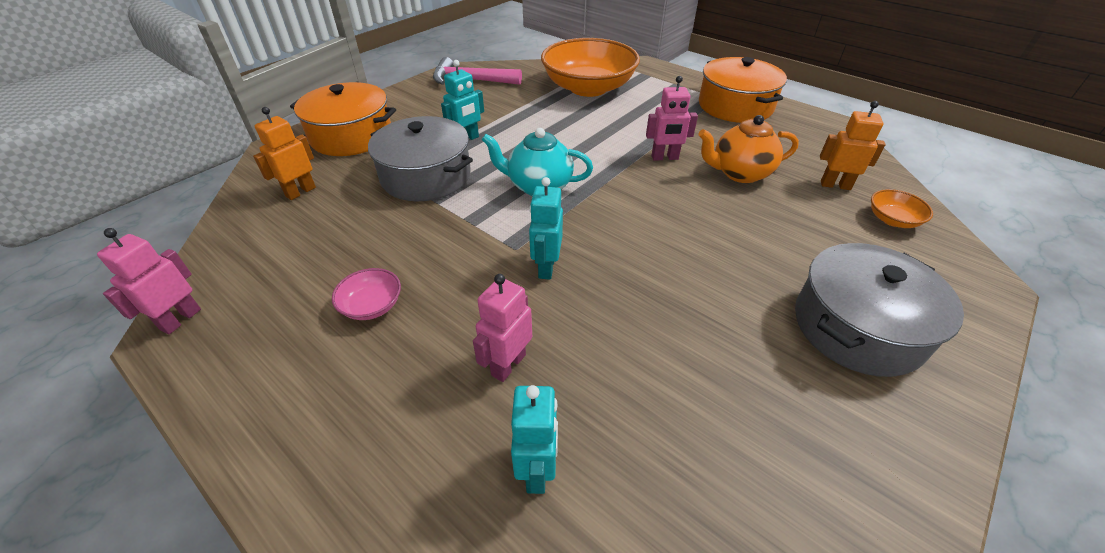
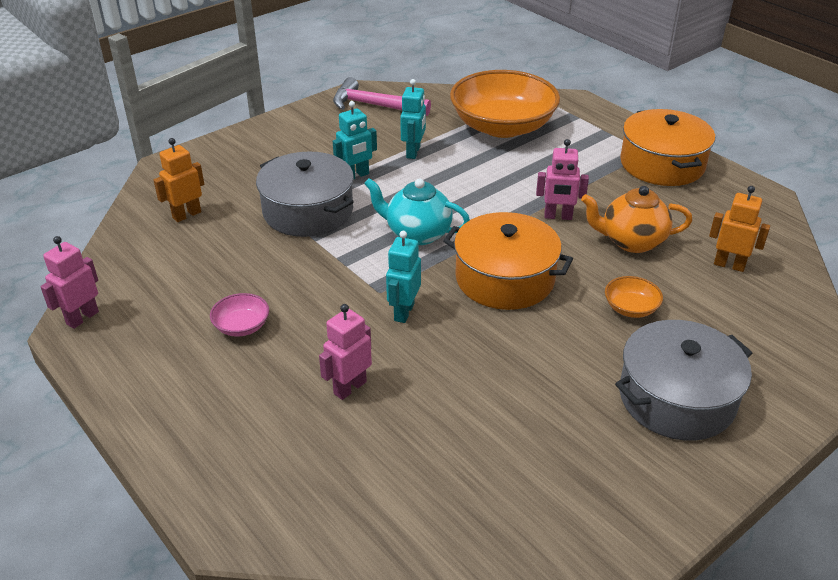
camera: 10 degrees right, 5 degrees down
(351, 136) = (240, 160): orange pot -> orange pot (505, 278)
(537, 470) = (355, 464): turquoise robot -> turquoise robot (413, 152)
(892, 220) = (770, 307): orange bowl -> orange bowl (631, 308)

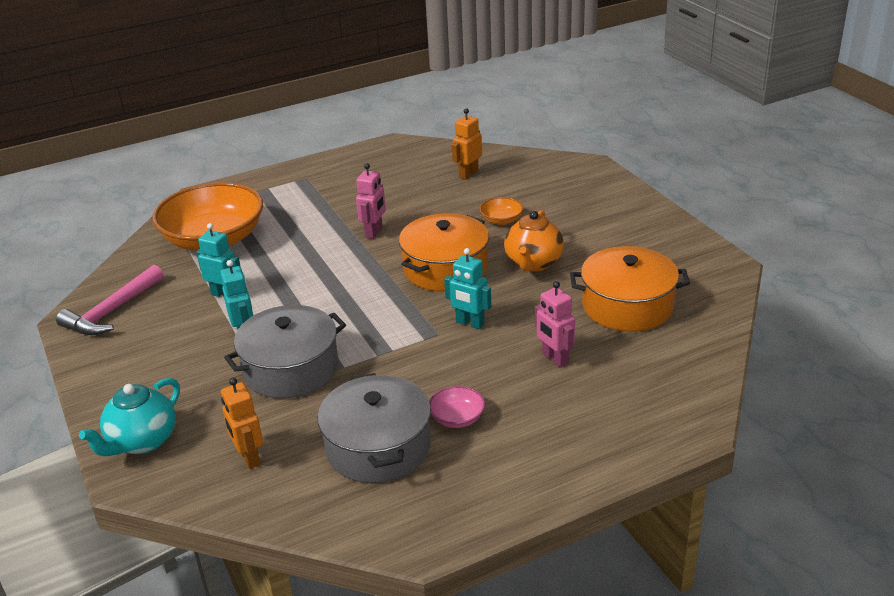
camera: 75 degrees left, 5 degrees down
(82, 318) = (405, 535): pink robot -> none
(417, 234) = (362, 306): turquoise teapot -> turquoise teapot (142, 442)
(631, 242) = (423, 206): orange teapot -> orange teapot (533, 263)
(662, 164) = (327, 174): orange pot -> orange pot (627, 306)
(676, 398) = (597, 220): grey pot -> grey pot (378, 447)

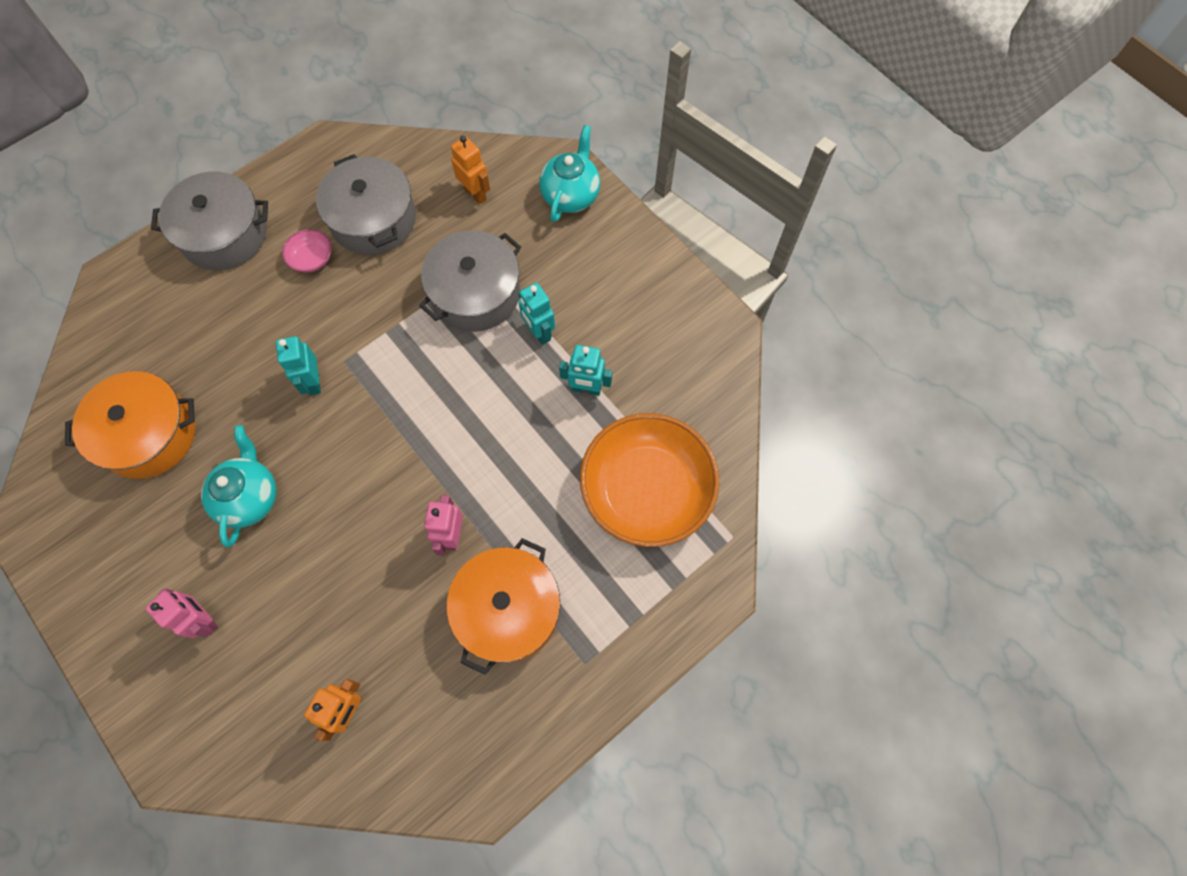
camera: 165 degrees right, 35 degrees up
(112, 311) = (693, 345): pink hammer -> none
(445, 268) = (351, 472): orange pot -> orange pot (508, 610)
(470, 323) = (313, 382): turquoise robot -> turquoise robot turned 120 degrees counterclockwise
(501, 220) = (293, 588): orange bowl -> none
(533, 263) = (250, 497): orange teapot -> turquoise teapot
(554, 359) = (227, 343): pink robot -> pink robot (204, 620)
(560, 454) = (224, 234): none -> grey pot

